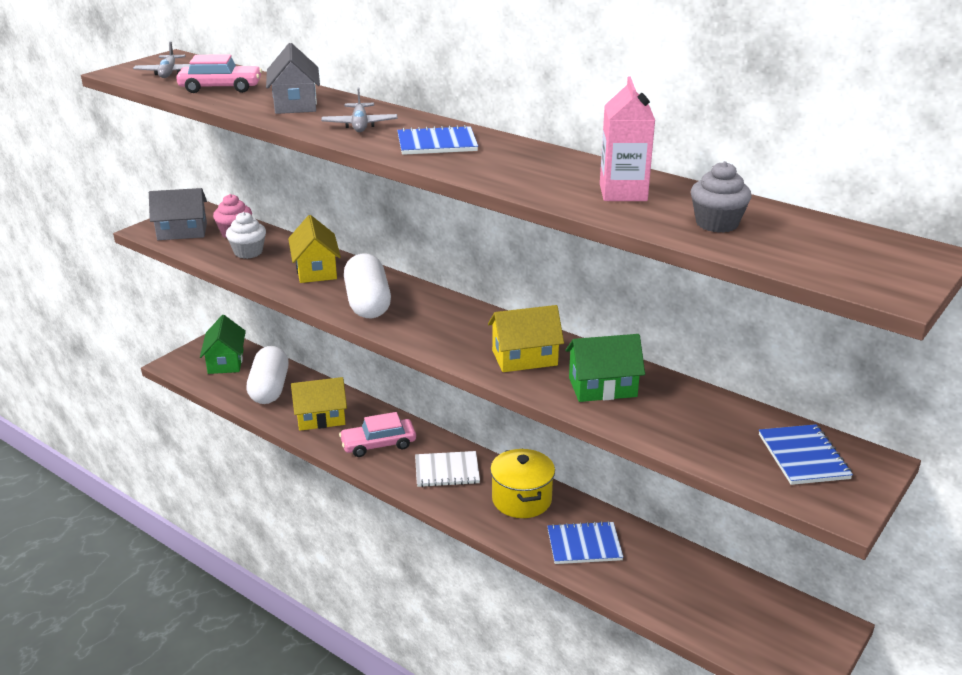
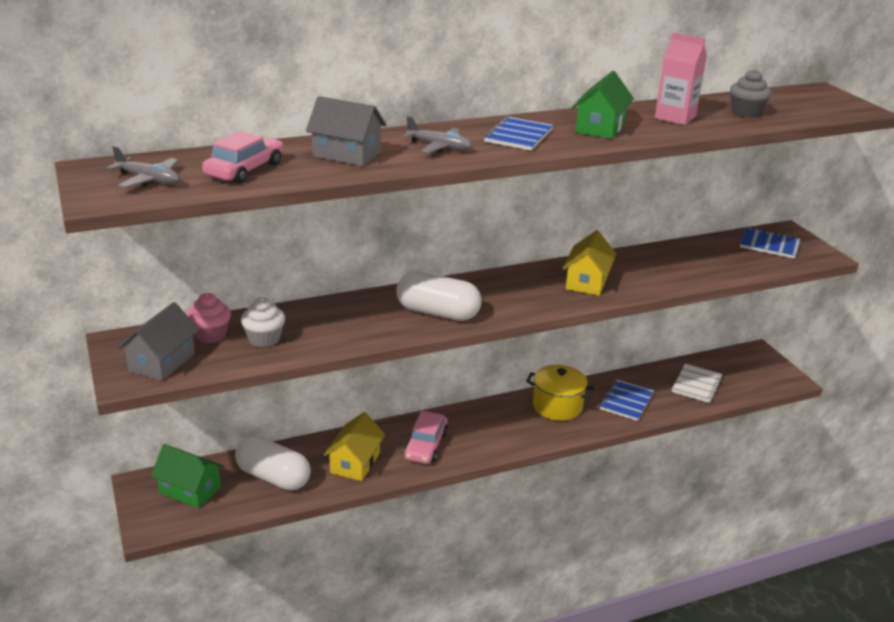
camera: 60 degrees left, 0 degrees up
(316, 270) = (346, 317): yellow house -> none
(447, 471) = (493, 426): white notebook -> white notebook (697, 385)
(602, 387) = (649, 270): green house -> green house (600, 127)

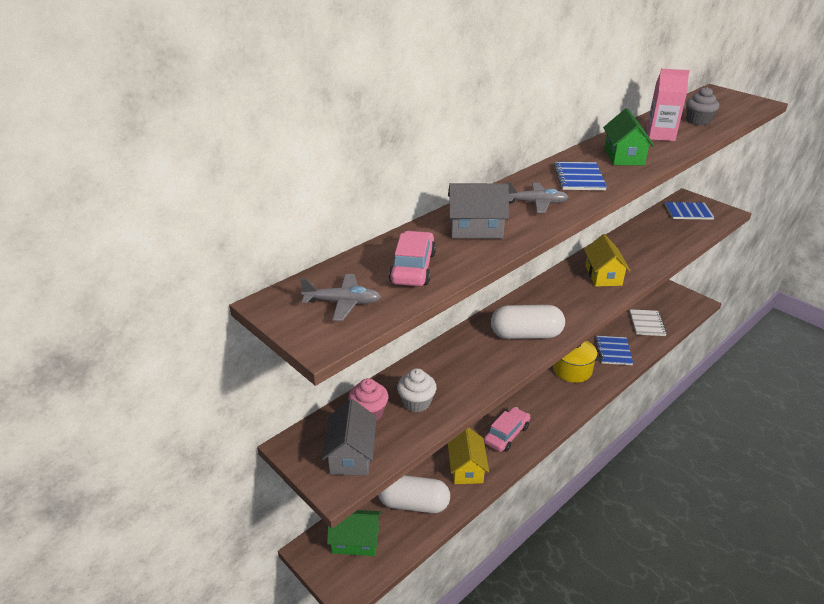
camera: 20 degrees left, 5 degrees up
(426, 445) = (506, 434): pink car -> pink car turned 135 degrees counterclockwise

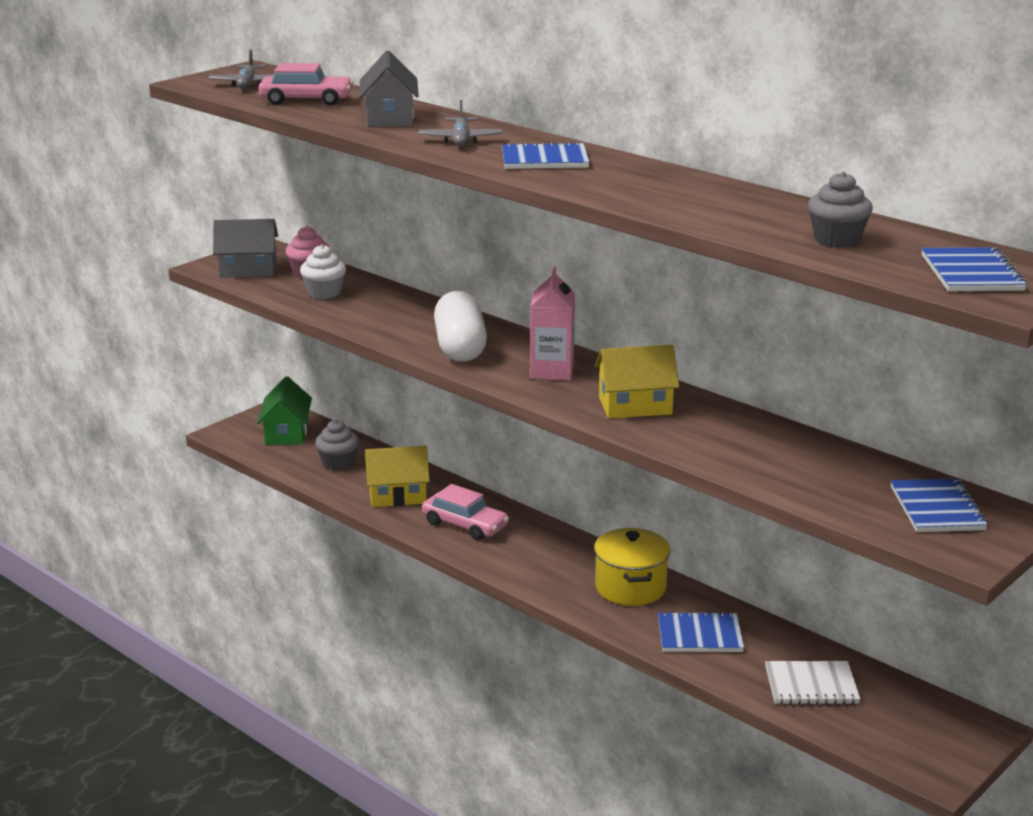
camera: 85 degrees right, 10 degrees down
(413, 504) = (338, 463): white capsule -> grey cupcake
(624, 156) = (635, 184): green house -> none
(660, 135) = (741, 210): pink carton -> pink carton (552, 371)
(728, 103) = (972, 273): none -> blue notebook

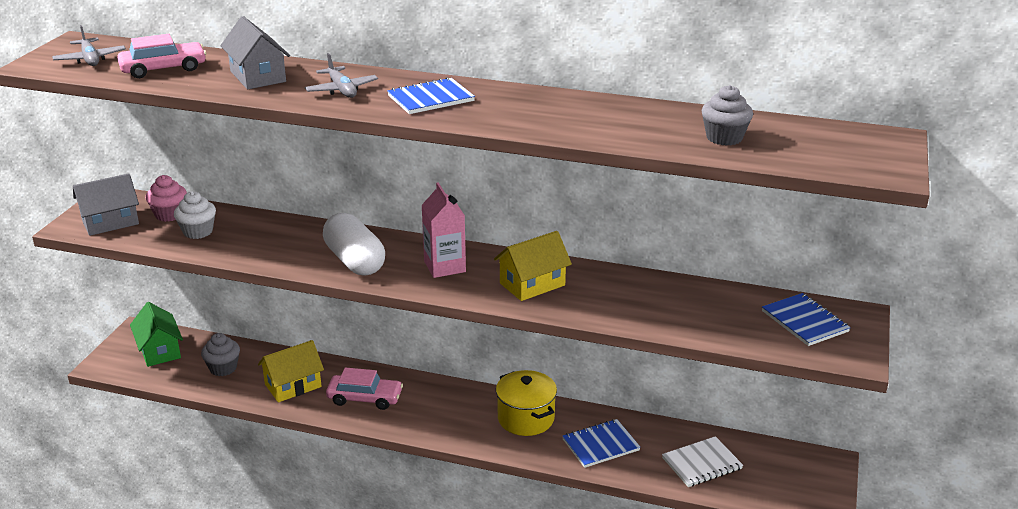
camera: 25 degrees left, 5 degrees up
(972, 273) = (843, 150): blue notebook -> none

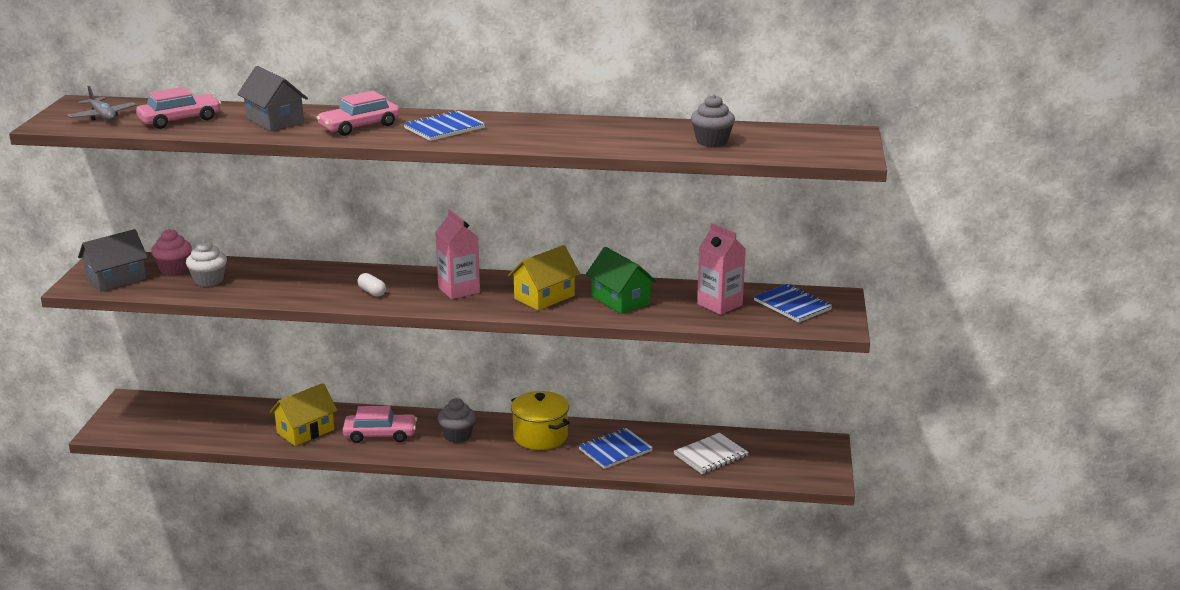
camera: 10 degrees left, 5 degrees down
(159, 350) = (158, 414): green house -> green house (620, 300)
(223, 368) = (229, 423): grey cupcake -> grey cupcake (457, 435)
(342, 90) = (359, 126): grey plane -> pink car
(355, 261) = (372, 292): white capsule -> white capsule, size x0.43
(722, 312) = (719, 304): none -> pink carton

